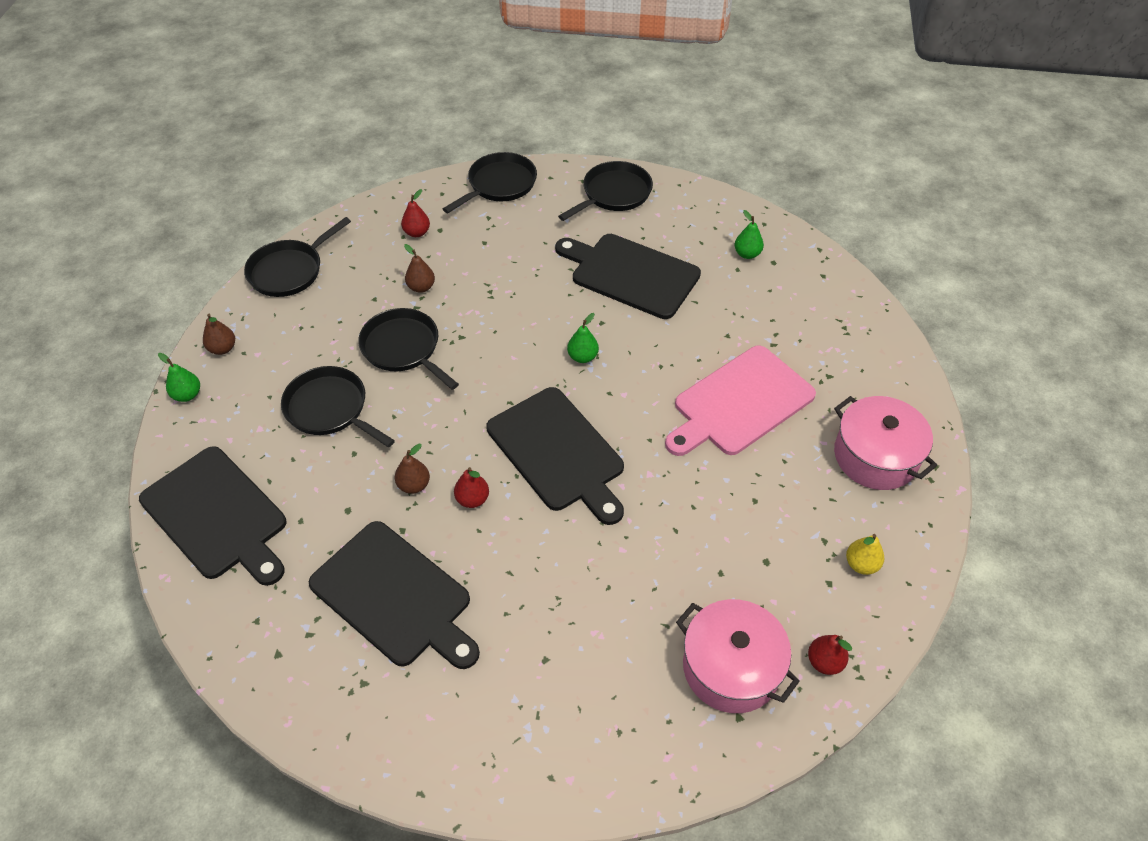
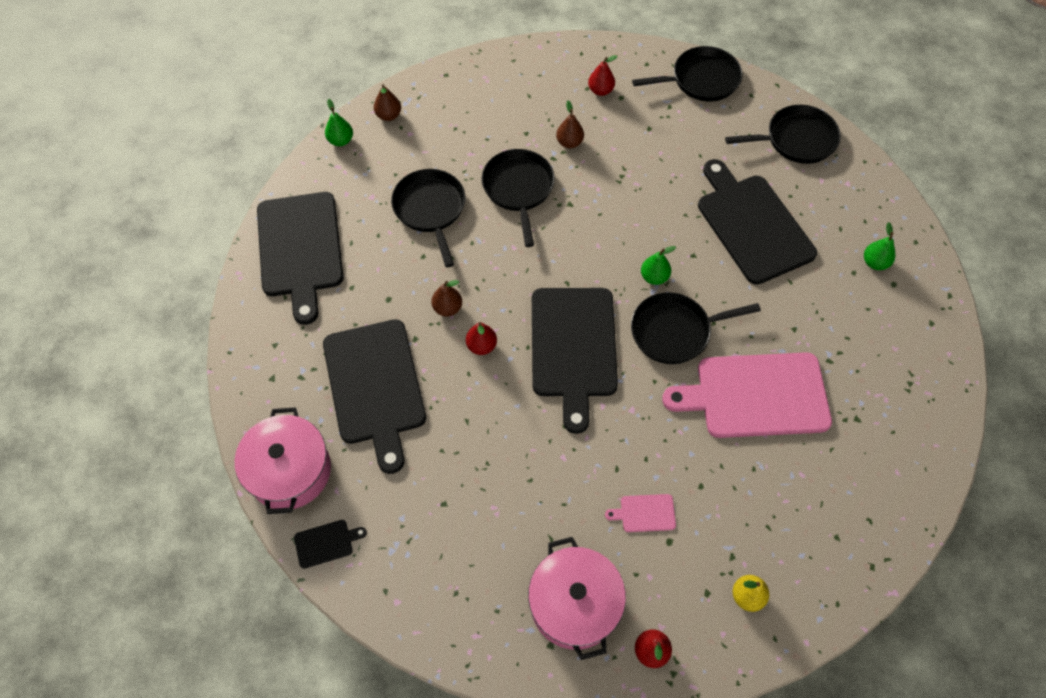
camera: 35 degrees right, 10 degrees up
(289, 271) = (479, 73): black pan -> black pan (675, 331)
(456, 774) = (326, 543): none -> black cutting board
(728, 551) = (645, 513): none -> pink cutting board
(875, 456) = (838, 515): pink pot -> pink pot (290, 471)

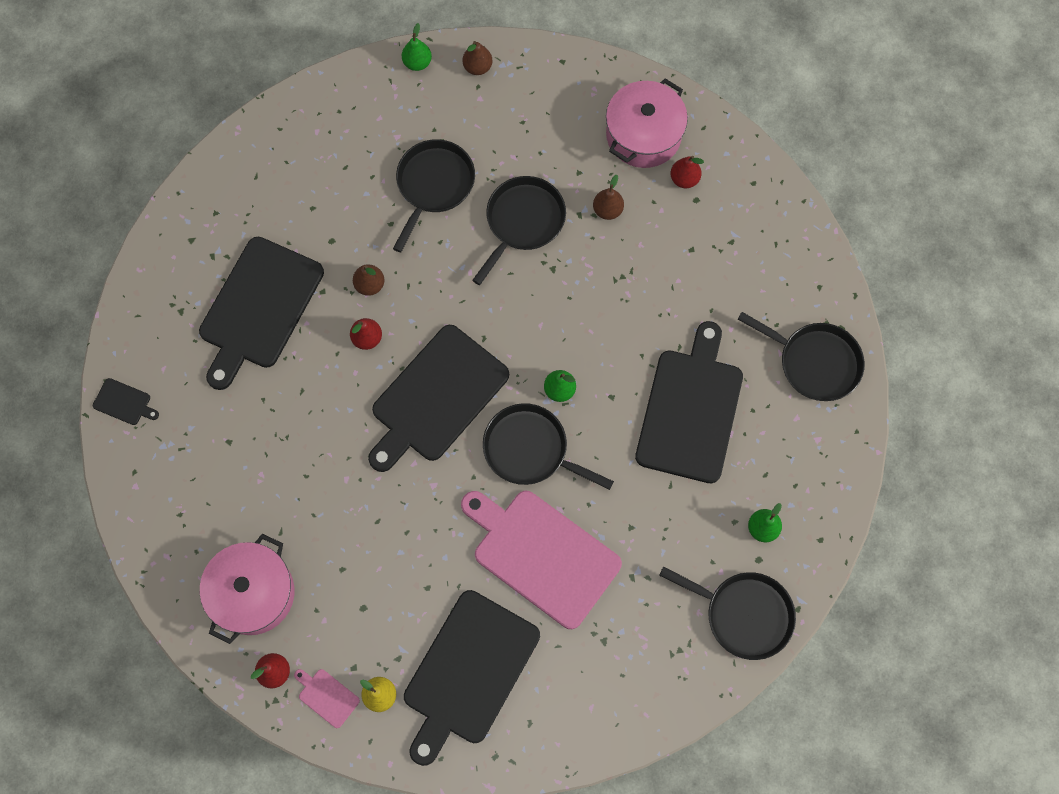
camera: 40 degrees right, 10 degrees up
(290, 471) = (144, 326): pink pot -> pink pot (643, 135)
(300, 249) = (301, 142): black cutting board -> black cutting board (468, 672)
(645, 513) = (365, 572): pink cutting board -> pink cutting board (327, 696)
(701, 80) = (788, 237): black pan -> black pan (743, 614)

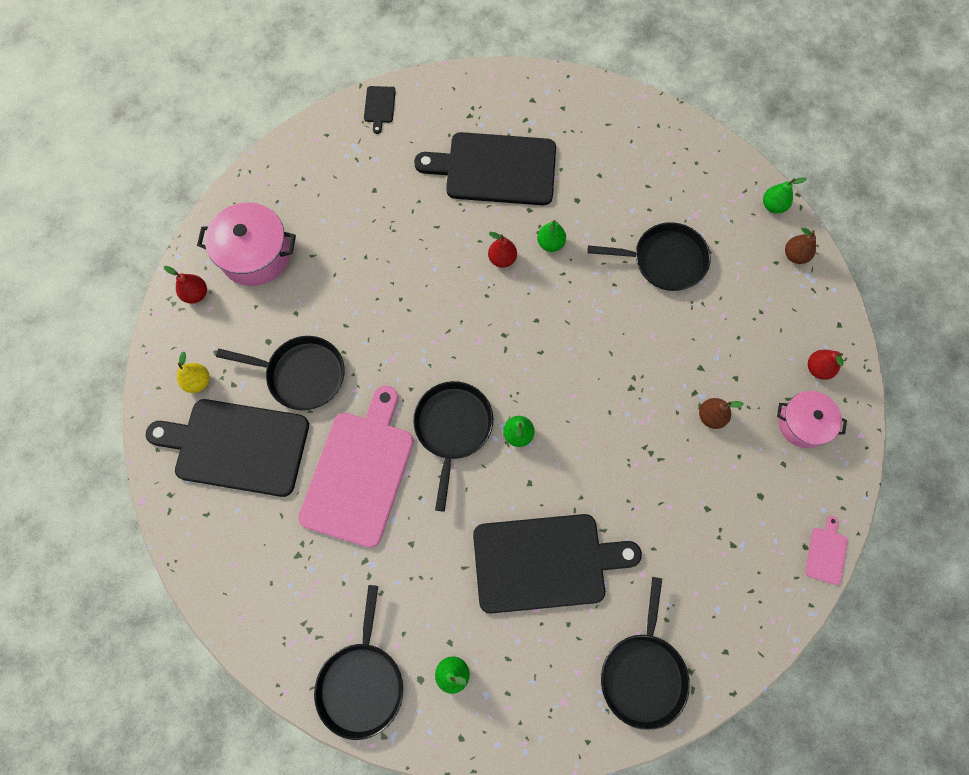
camera: 70 degrees right, 0 degrees up
(327, 696) = (186, 340): pink cutting board -> pink cutting board (826, 553)
(370, 285) = (550, 243): brown pear -> green pear
(436, 397) = (471, 333): black cutting board -> none
(523, 222) = (664, 346): black pan -> black pan (302, 374)
(643, 135) = (802, 423): pink pot -> pink pot, size x0.66
(684, 179) = (776, 477): red pear -> red pear (817, 368)

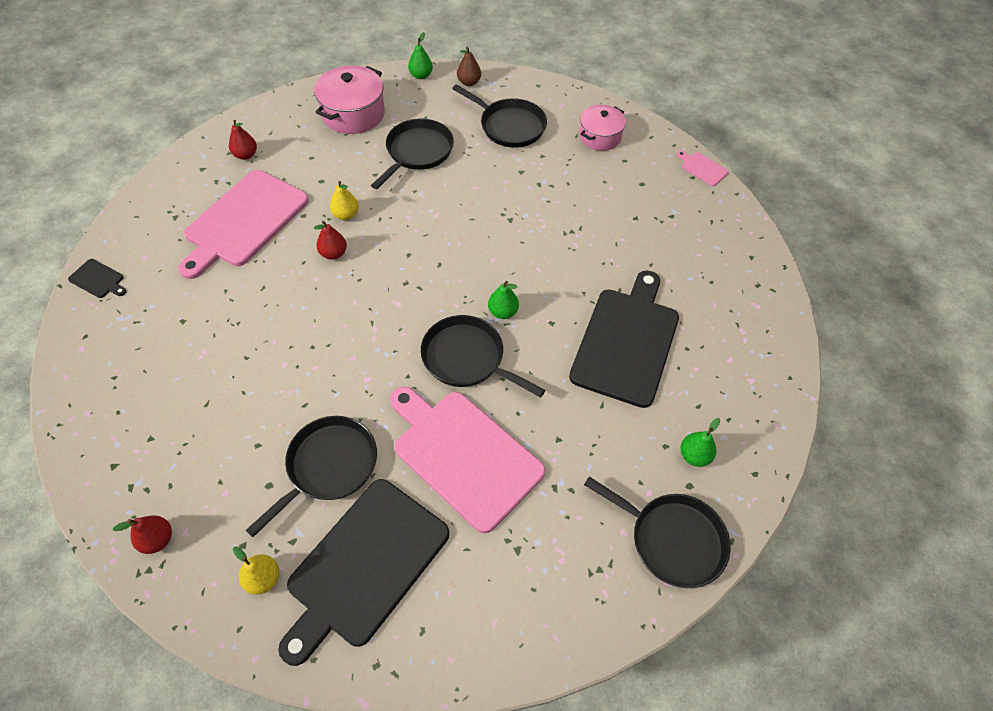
camera: 65 degrees left, 15 degrees down
(255, 254) = (161, 458): pink pot -> pink pot (353, 114)
(495, 169) = (244, 221): black cutting board -> pink cutting board
(550, 243) = (346, 215): green pear -> yellow pear
(643, 673) = (747, 315): black pan -> black pan (509, 126)
(711, 416) = (564, 183): brown pear -> none
(817, 368) = (563, 110): red pear -> red pear (246, 155)

